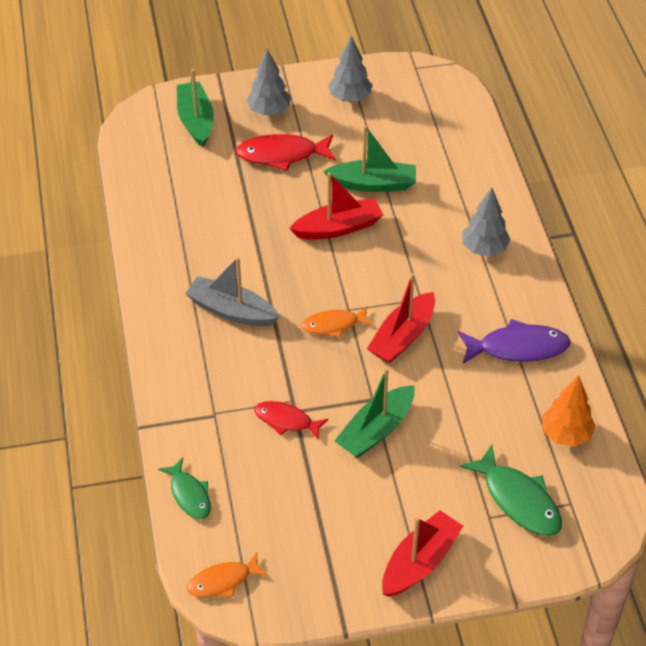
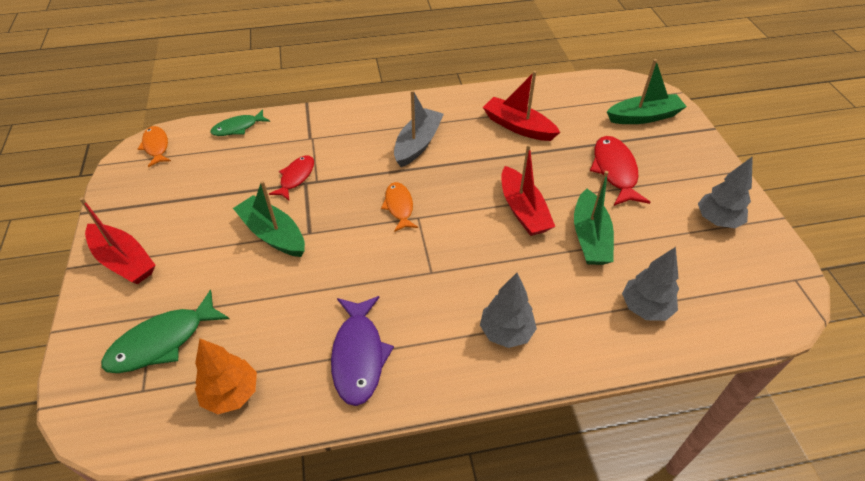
camera: 90 degrees right, 0 degrees up
(269, 111) = (674, 161): grey tree -> grey tree (645, 308)
(402, 337) = (381, 256): red boat -> red boat (518, 127)

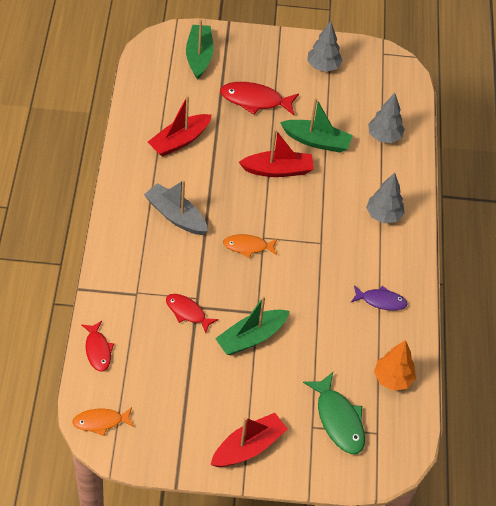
camera: 80 degrees left, 5 degrees up
(238, 128) = (98, 350): green fish -> red fish
(358, 355) = (381, 301): purple fish -> purple fish, size x0.64

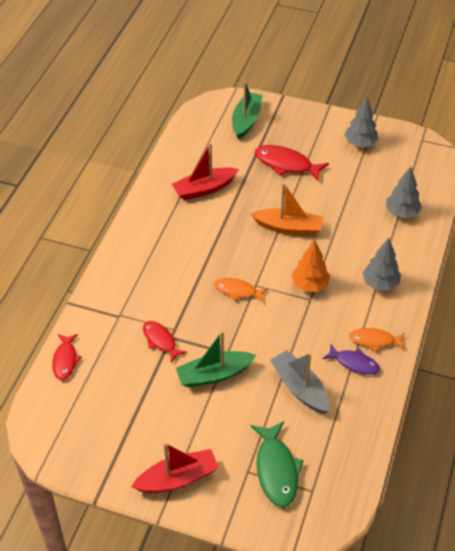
camera: 20 degrees right, 5 degrees down
(101, 422) = (44, 426): orange fish -> orange fish (374, 341)
(176, 216) = (179, 253): grey boat -> grey boat (300, 388)
(278, 170) = (288, 227): red boat -> orange boat
(316, 141) = (334, 207): green boat -> none
(393, 378) = (344, 440): orange tree -> orange tree (310, 285)

